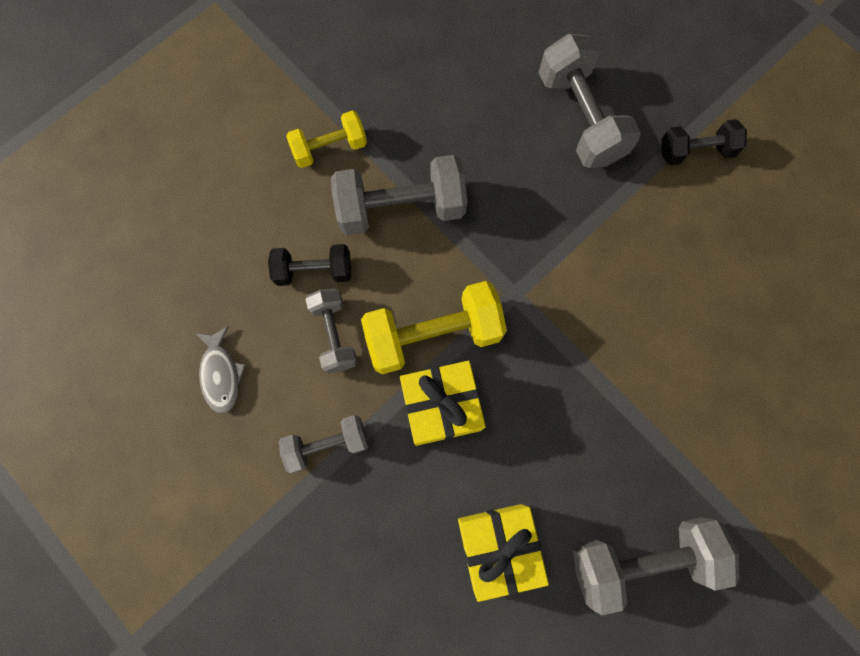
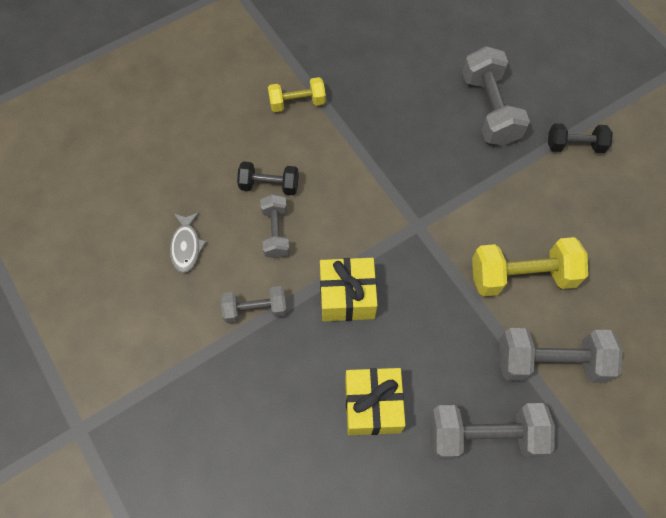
camera: 10 degrees right, 10 degrees down
(400, 208) = (342, 151): grey dumbbell -> grey dumbbell (550, 362)
(433, 334) = (350, 244): yellow dumbbell -> yellow dumbbell (522, 276)

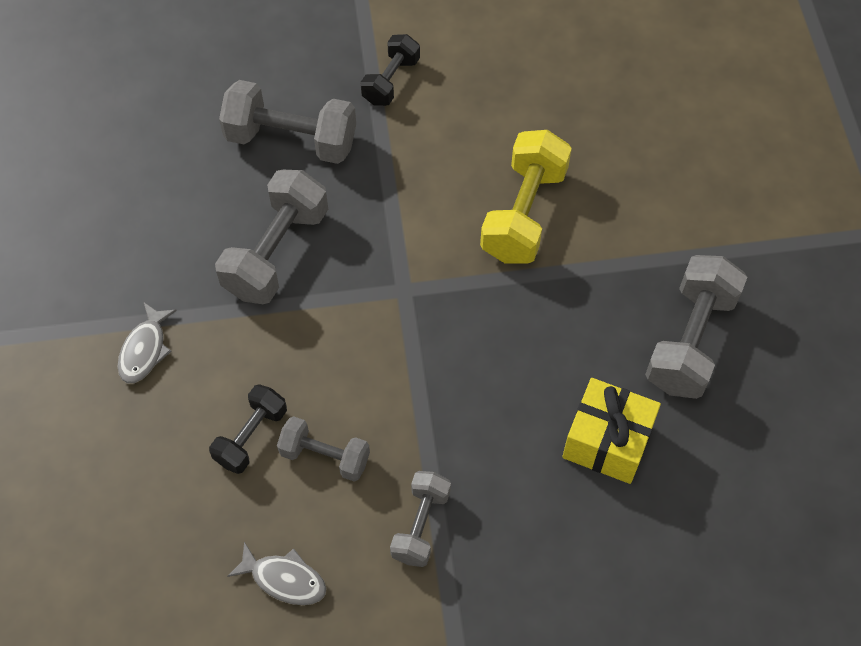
camera: 65 degrees left, 5 degrees down
(297, 102) = (145, 350): yellow dumbbell -> grey fish
(347, 296) = (457, 409): yellow gift -> none
(550, 362) = (636, 236): grey dumbbell -> grey dumbbell (276, 252)

